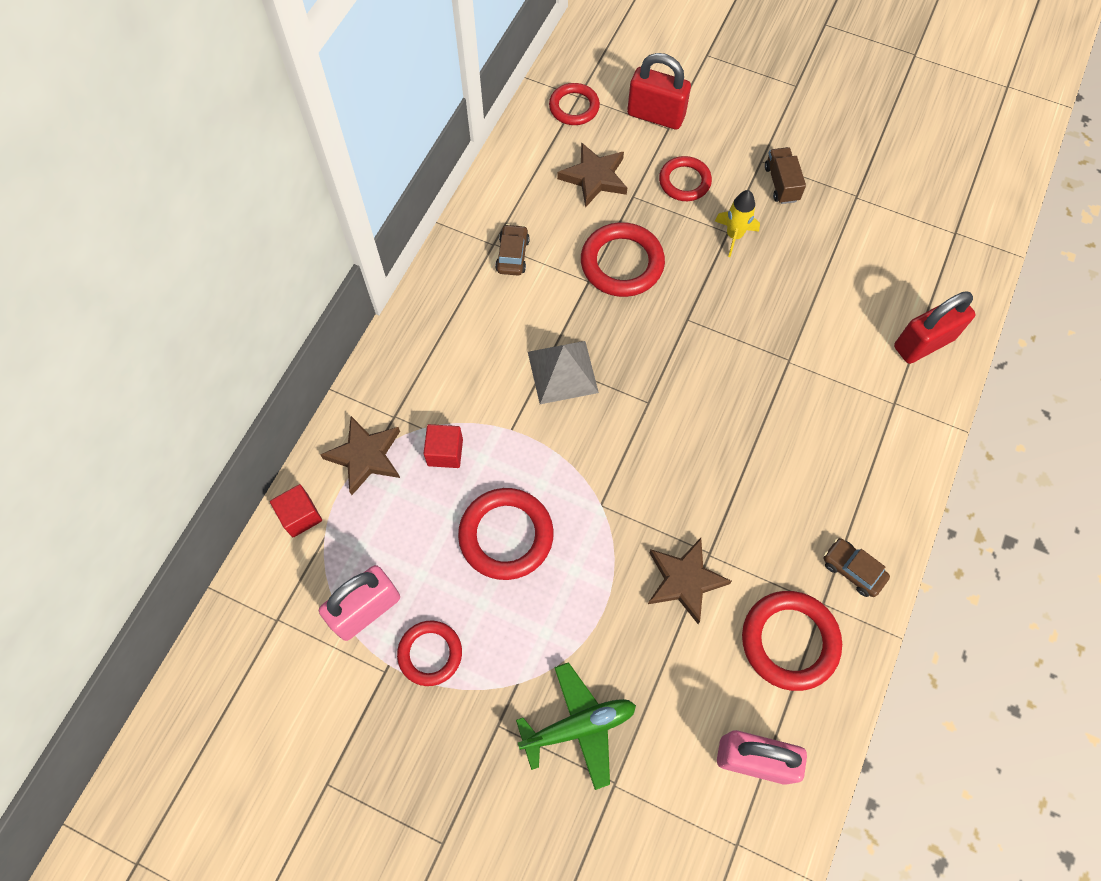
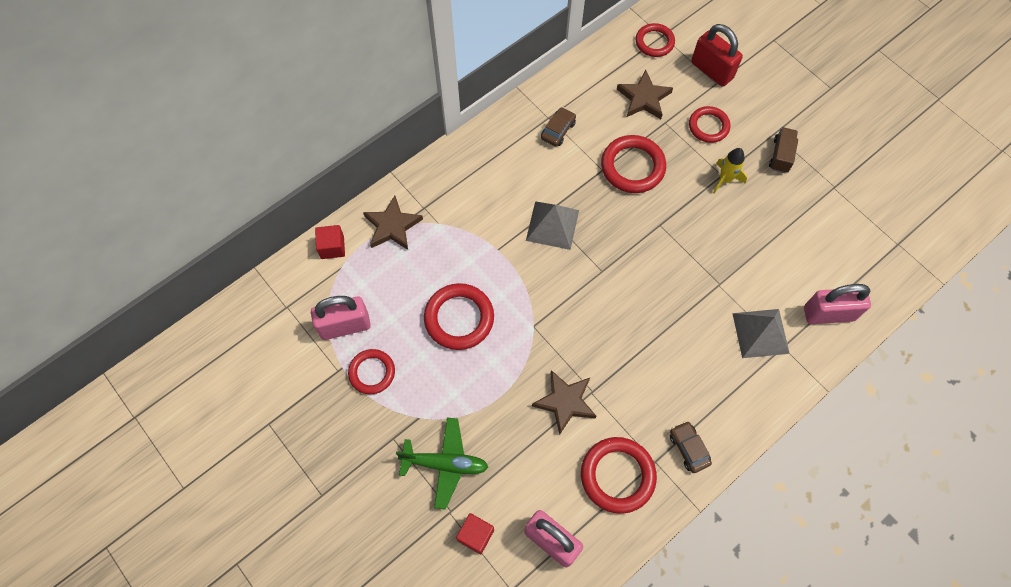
camera: 25 degrees right, 0 degrees up
(445, 452) = (446, 246): red cube -> red cube (475, 535)
(862, 397) = (760, 333): none -> grey pyramid
(923, 343) = (828, 314): red padlock -> pink padlock

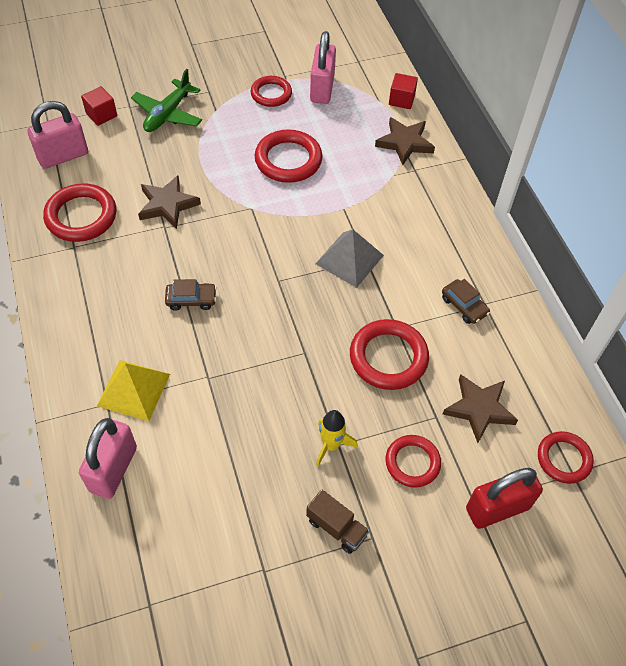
camera: 110 degrees right, 10 degrees down
(688, 448) = (67, 276): brown car -> brown car (191, 300)
(760, 333) = (133, 389): grey pyramid -> yellow pyramid

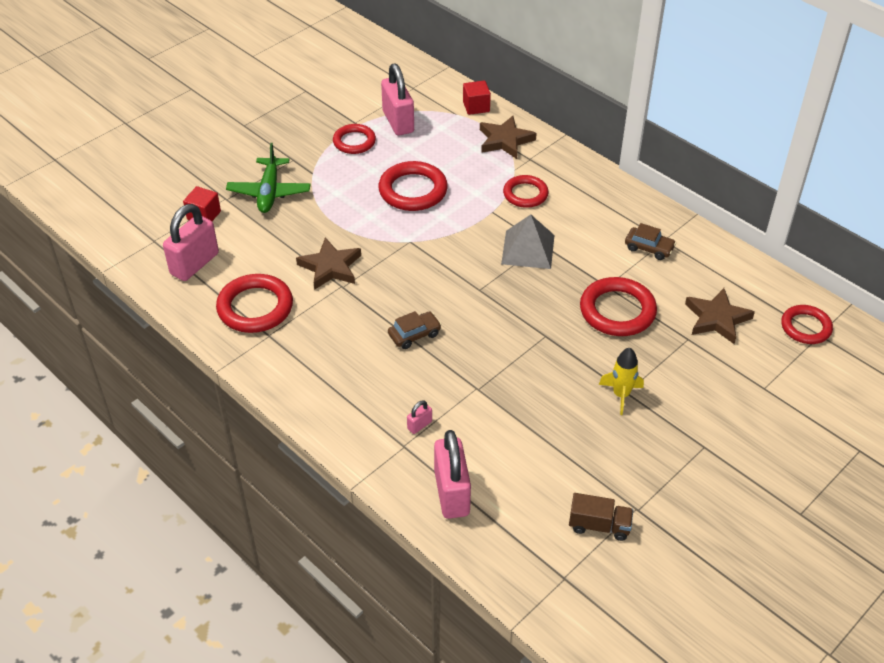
camera: 25 degrees left, 10 degrees down
(133, 389) = (419, 425): yellow pyramid -> pink padlock
(336, 527) = (671, 452): brown truck -> brown truck (599, 525)
(412, 462) = (694, 379): red ring -> red ring (525, 194)
(497, 508) = (782, 383): red padlock -> none

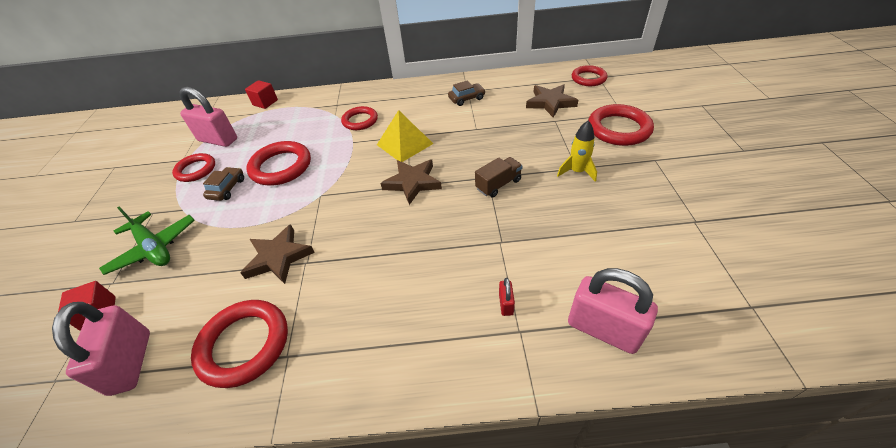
camera: 45 degrees left, 0 degrees up
(414, 334) = (408, 247): brown car -> brown car (227, 188)
(419, 425) = (506, 304): pink padlock -> red padlock
(505, 140) = (308, 106): brown star -> brown star (412, 183)
(528, 249) = (404, 144): grey pyramid -> yellow pyramid
(599, 525) = (701, 251): brown truck -> brown truck (498, 184)
(617, 311) = (502, 135): red ring -> red ring (618, 129)

